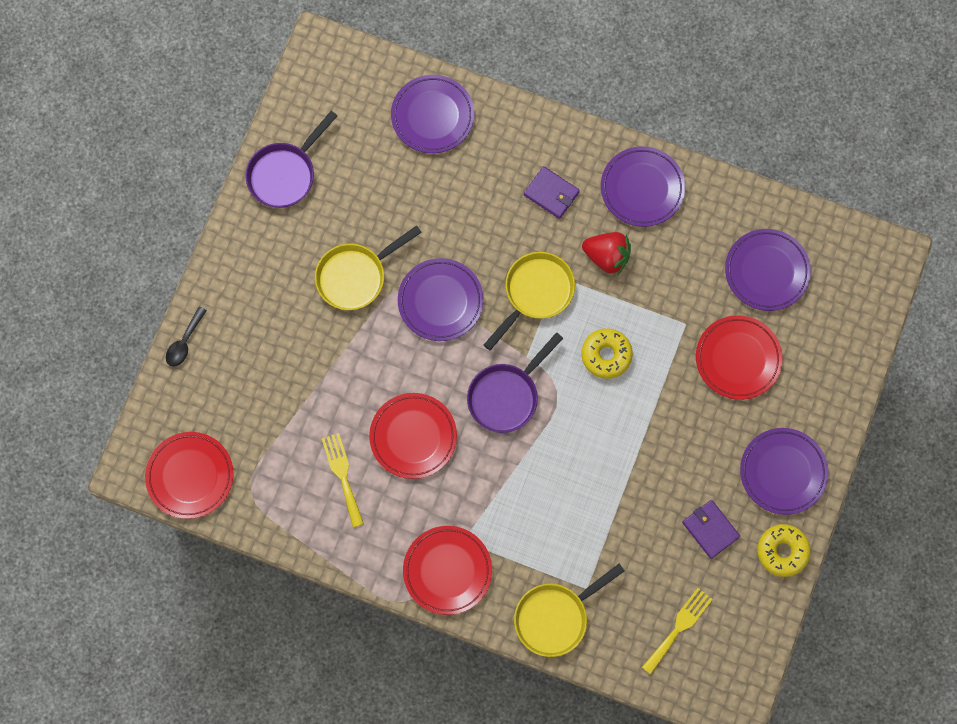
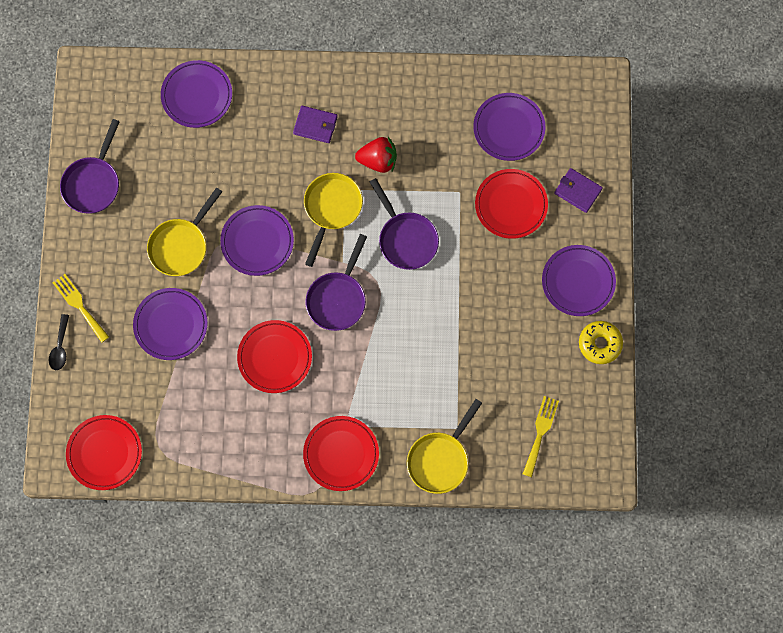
camera: 20 degrees left, 0 degrees up
(342, 475) = (229, 408): yellow fork -> yellow fork (79, 305)
(606, 355) = (406, 239): yellow donut -> purple pan
(642, 188) = (386, 96): purple plate -> purple plate (171, 325)
(710, 529) = (537, 347): purple wallet -> purple wallet (578, 191)

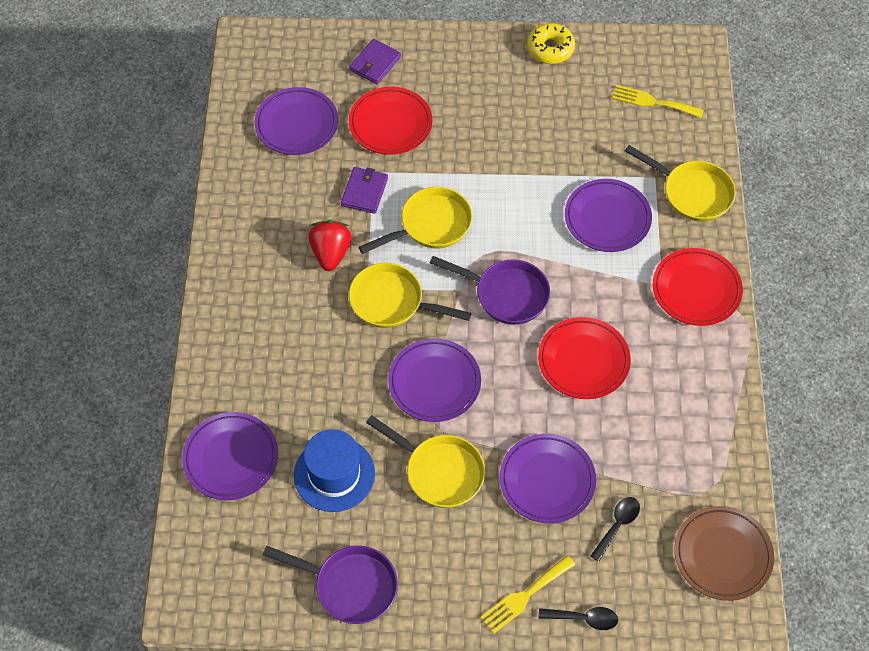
camera: 90 degrees left, 15 degrees down
(104, 453) = (722, 555): red plate -> brown plate
(132, 376) = (617, 525): none -> black spoon
(181, 169) = (334, 474): none -> blue hat
(315, 125) = (281, 320): purple wallet -> purple wallet (364, 192)
(406, 239) = (430, 225): purple pan -> yellow pan
(578, 282) = (480, 66): purple plate -> purple plate (607, 218)

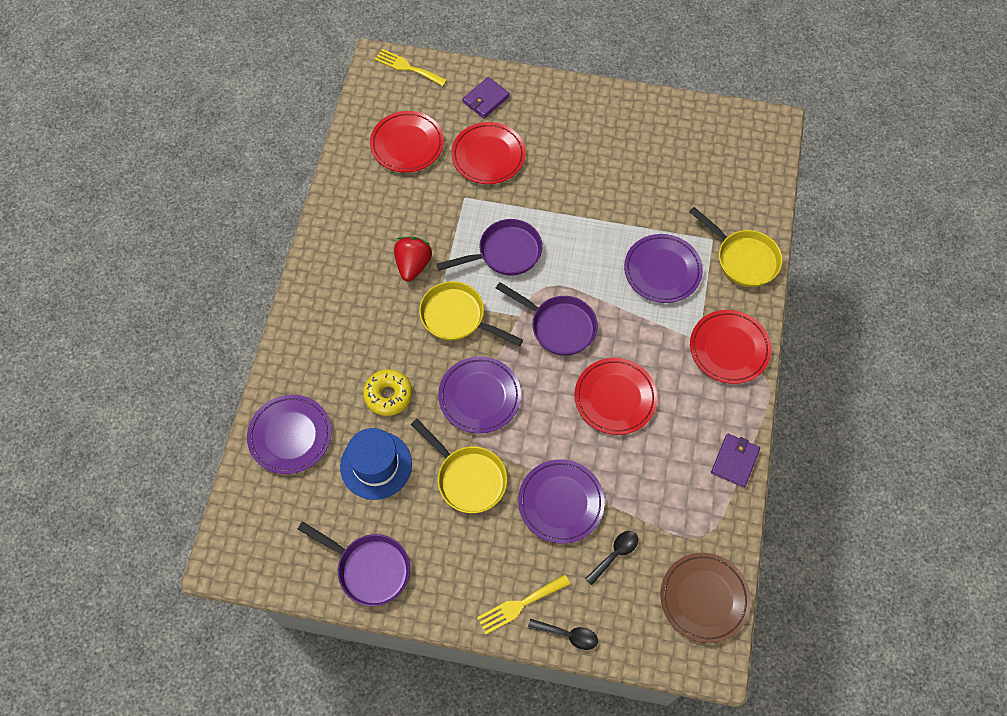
camera: 10 degrees right, 5 degrees up
(297, 124) = (407, 144): purple plate -> red plate
(364, 192) = (453, 214): purple wallet -> purple wallet (735, 461)
(430, 225) = (505, 253): yellow pan -> purple pan
(550, 49) = (642, 108): yellow donut -> yellow donut (388, 395)
(653, 102) = (724, 170): yellow fork -> yellow fork (407, 67)

